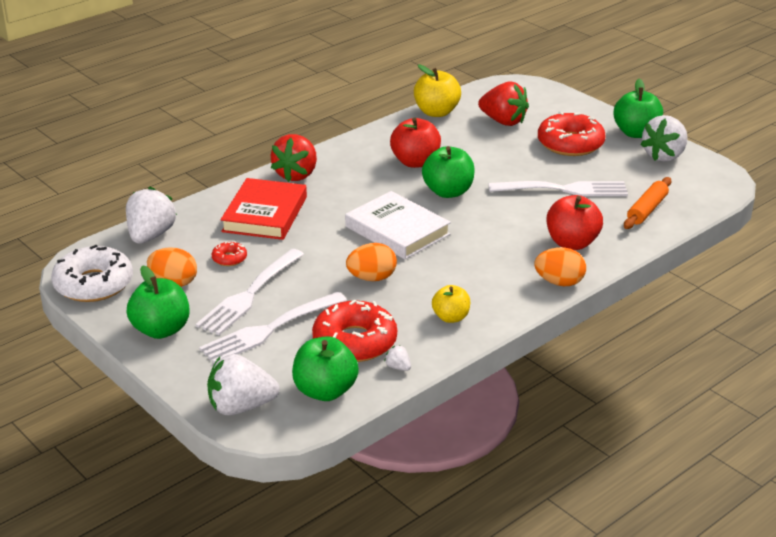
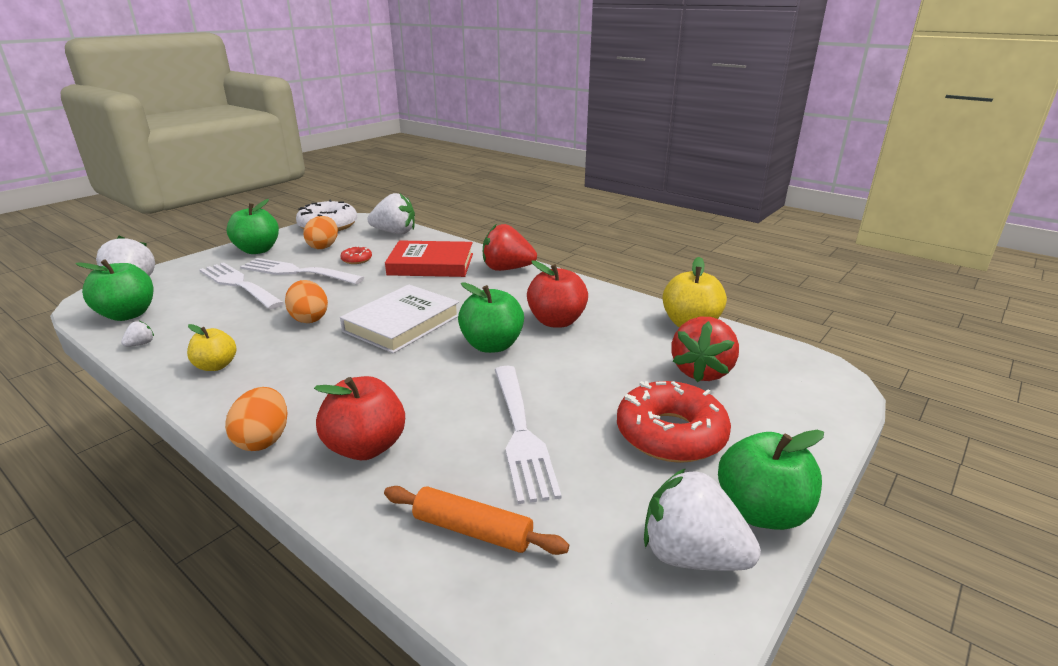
camera: 80 degrees right, 5 degrees down
(355, 342) = (198, 320): red donut -> none

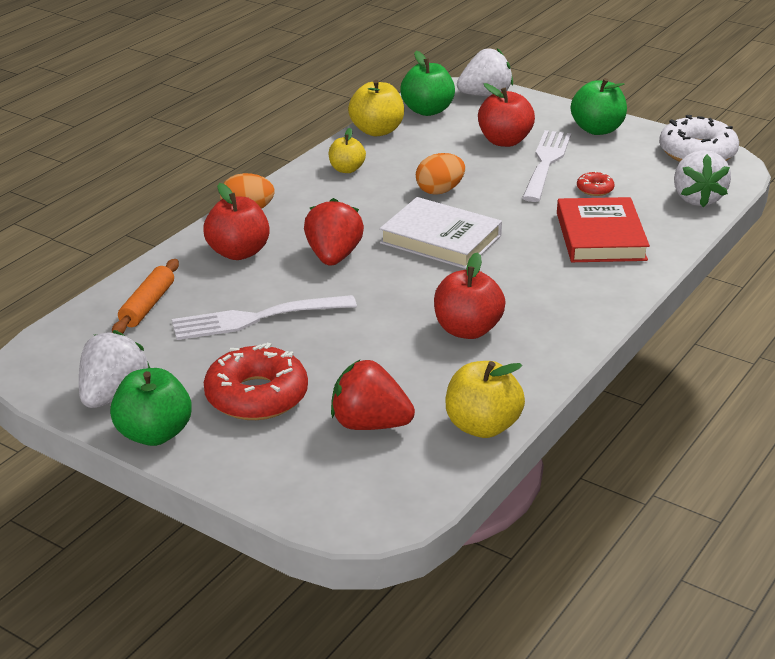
camera: 85 degrees right, 5 degrees up
(141, 344) = (377, 131): white strawberry -> yellow apple
(239, 284) = (504, 141): white fork -> red apple
(323, 246) = (626, 163): orange egg -> none
(492, 345) = (404, 293): green apple -> none
(507, 269) = (607, 289): red strawberry -> red strawberry (333, 257)

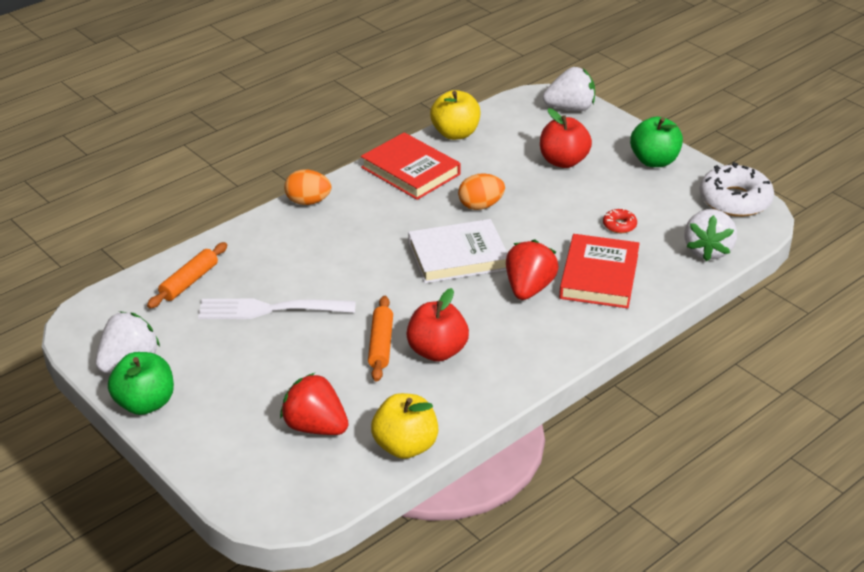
camera: 15 degrees right, 5 degrees up
(238, 252) = (283, 242): red apple -> none
(256, 396) = (238, 383): red donut -> none
(333, 257) = (359, 259): red strawberry -> red strawberry (529, 288)
(346, 169) = (410, 171): yellow apple -> red book
(401, 333) = (381, 344): none -> orange rolling pin
(427, 110) = (510, 118): green apple -> none
(441, 239) = (458, 256): white book -> white book turned 60 degrees counterclockwise
(546, 163) = (589, 190): white fork -> none

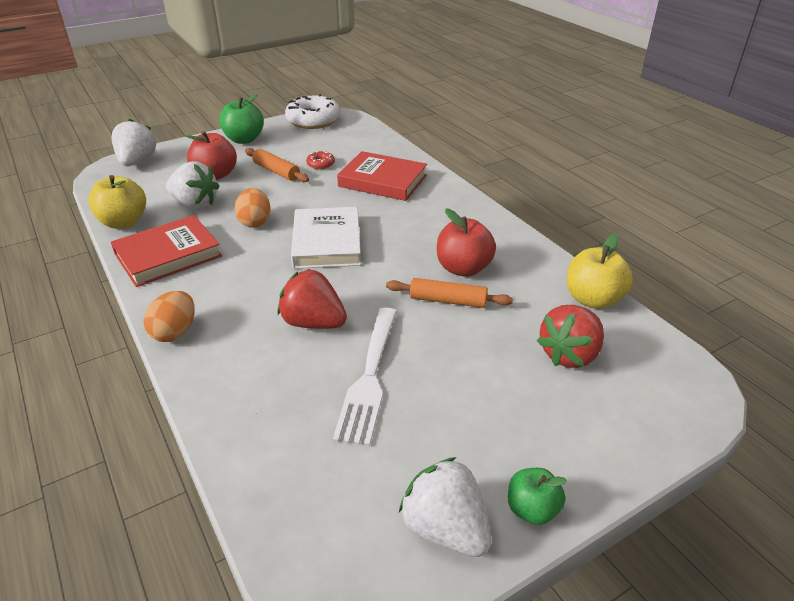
camera: 80 degrees left, 0 degrees up
(145, 403) = (532, 509): green apple -> green apple, size x0.64
(189, 282) = (287, 453): orange rolling pin -> orange rolling pin (276, 171)
(529, 288) = (387, 213): red strawberry -> red strawberry (313, 323)
(708, 250) = (368, 137): white strawberry -> white strawberry (195, 204)

